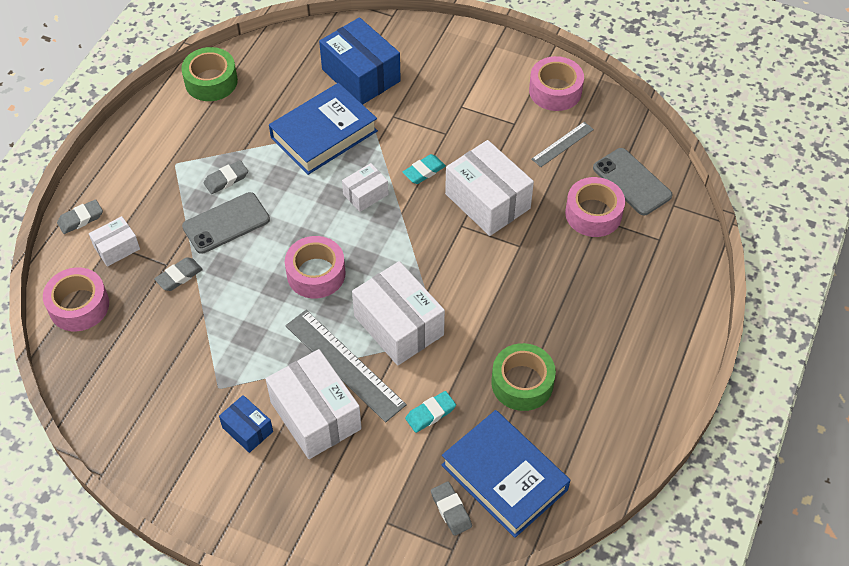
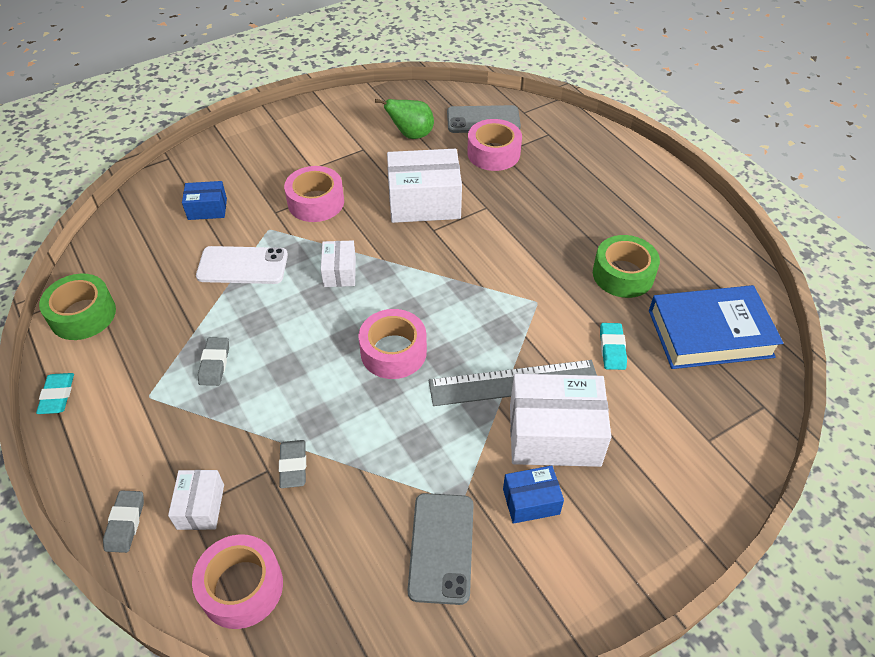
camera: 55 degrees left, 5 degrees down
(226, 223) = (267, 391): grey phone -> grey phone (441, 547)
(324, 134) = (242, 266): blue book -> white phone
(361, 75) = (207, 209): blue box -> blue box, size x0.53
(398, 325) = (502, 322): white box -> none
(424, 171) = (354, 223): turquoise eraser -> turquoise eraser (57, 396)
(451, 510) = (722, 386): grey eraser -> none
(555, 91) = (356, 113): pink tape -> pink tape (316, 202)
(562, 144) = (411, 135): grey ruler -> green pear

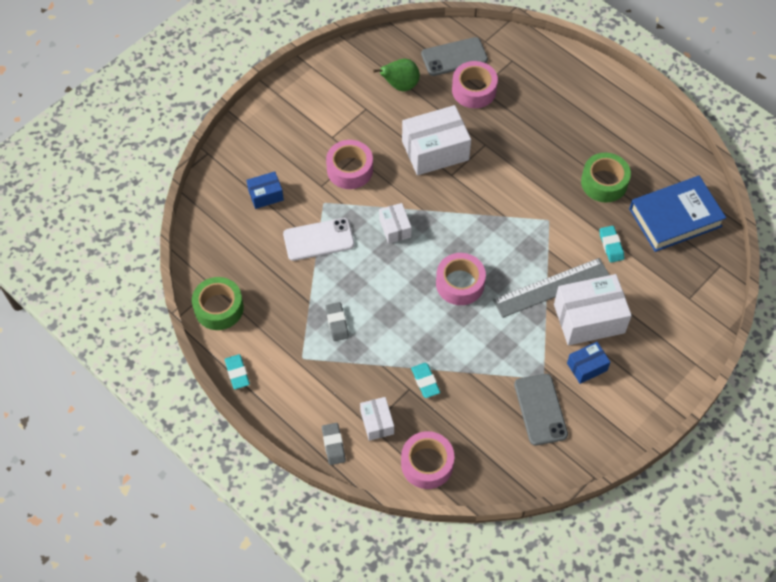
camera: 15 degrees left, 10 degrees up
(293, 466) = (425, 381): grey eraser -> turquoise eraser

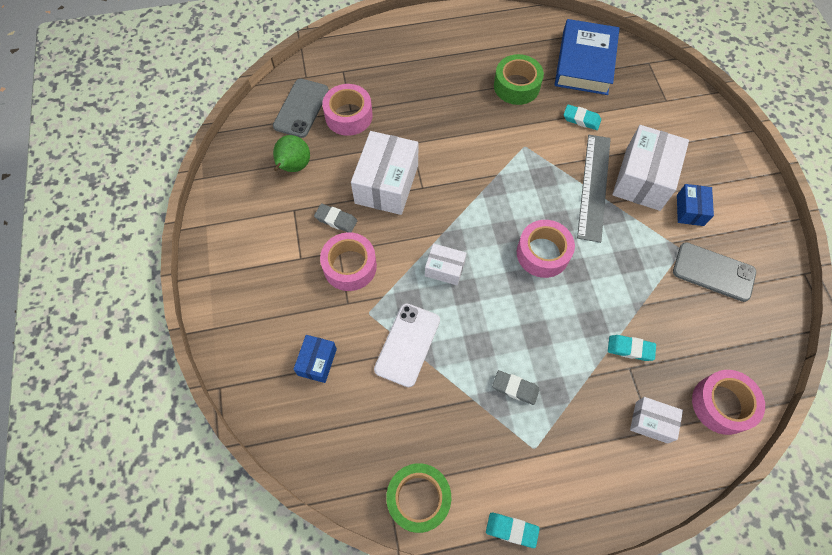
camera: 55 degrees left, 5 degrees up
(333, 445) = (654, 482): grey eraser -> grey eraser (336, 220)

